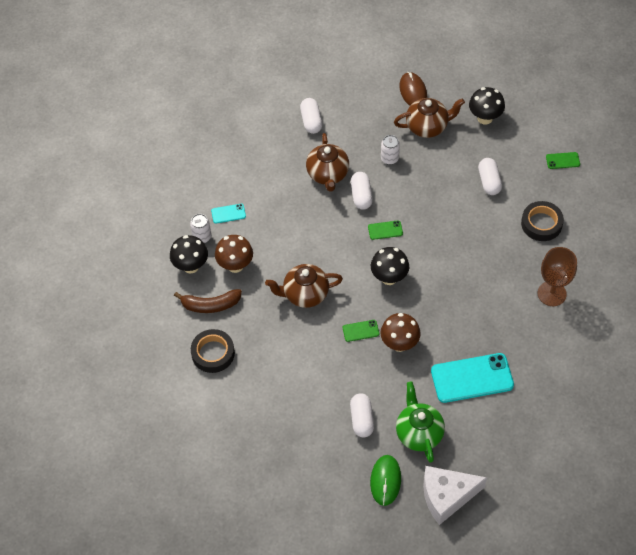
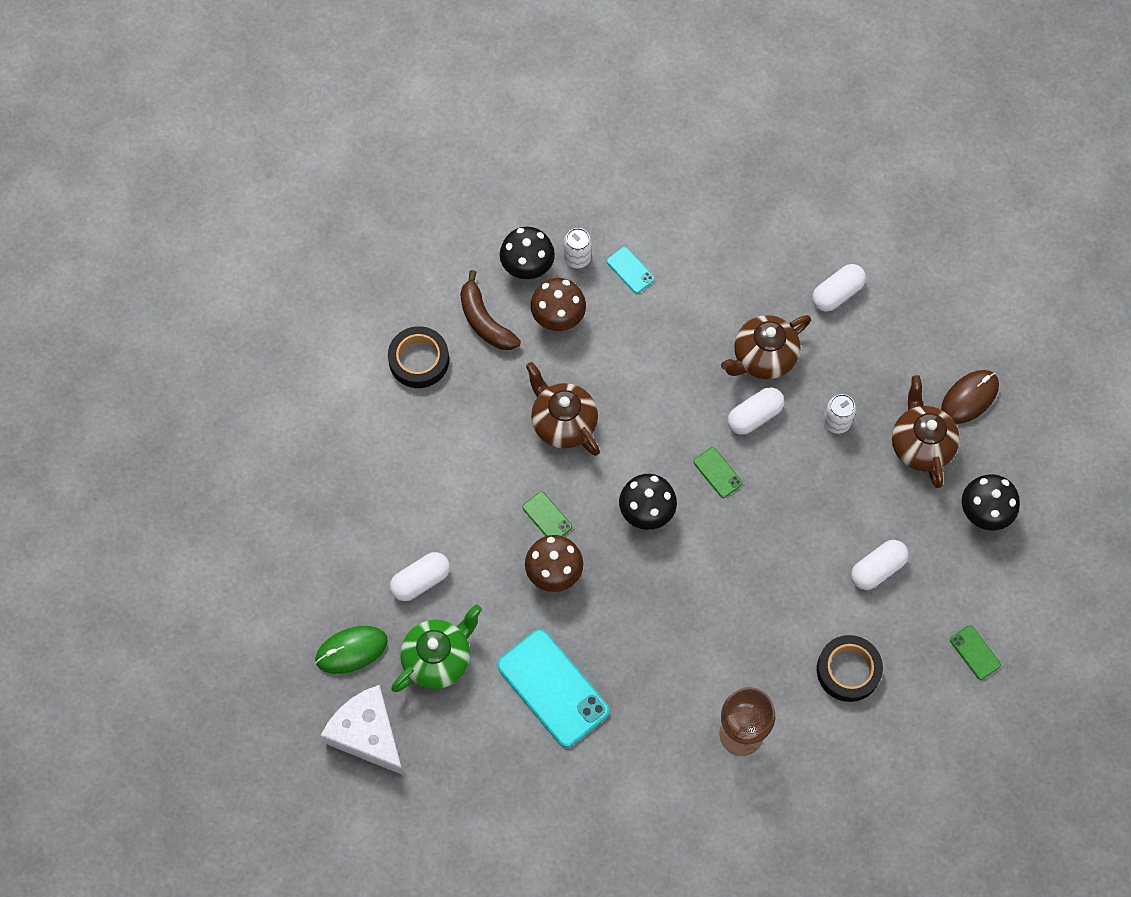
camera: 60 degrees right, 10 degrees up
(427, 127) = (920, 445): brown teapot -> brown teapot turned 150 degrees counterclockwise

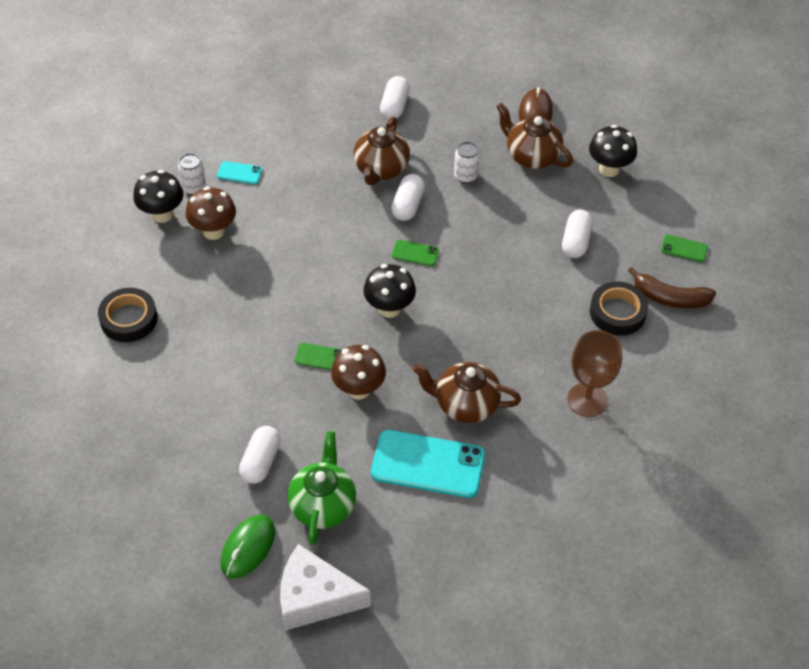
camera: 40 degrees left, 15 degrees down
(484, 321) = (158, 265): brown banana -> brown banana (670, 298)
(563, 423) = (276, 291): brown teapot -> brown teapot (465, 404)

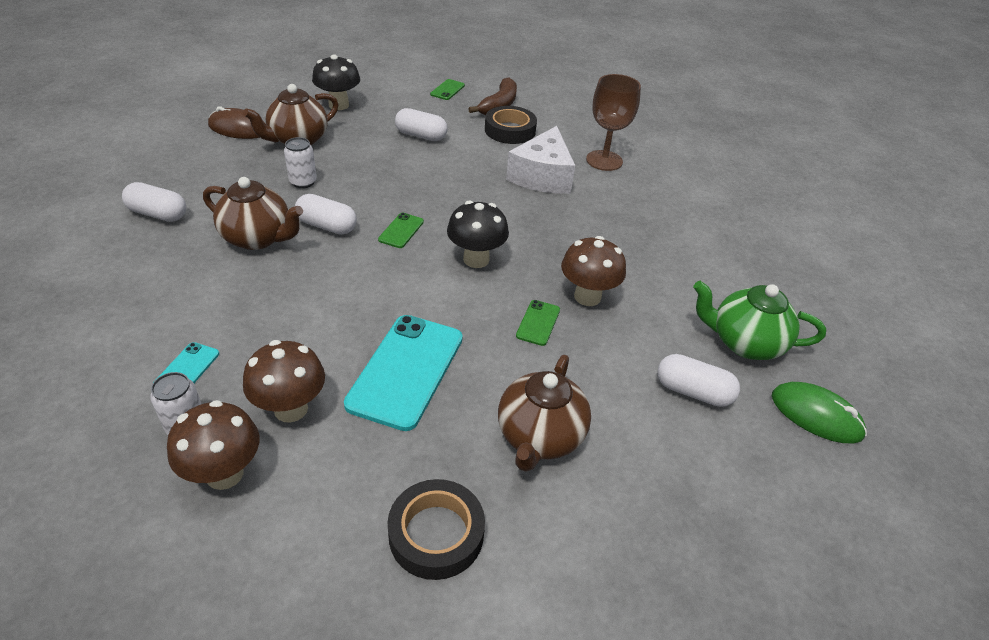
camera: 85 degrees left, 10 degrees down
(162, 214) = (224, 474): black mushroom -> brown mushroom
(314, 598) = (862, 362): white cheese -> white cheese (542, 176)
(428, 464) = (682, 260): turquoise phone -> turquoise phone (406, 370)
(465, 404) = (608, 226): brown teapot -> brown teapot (539, 437)

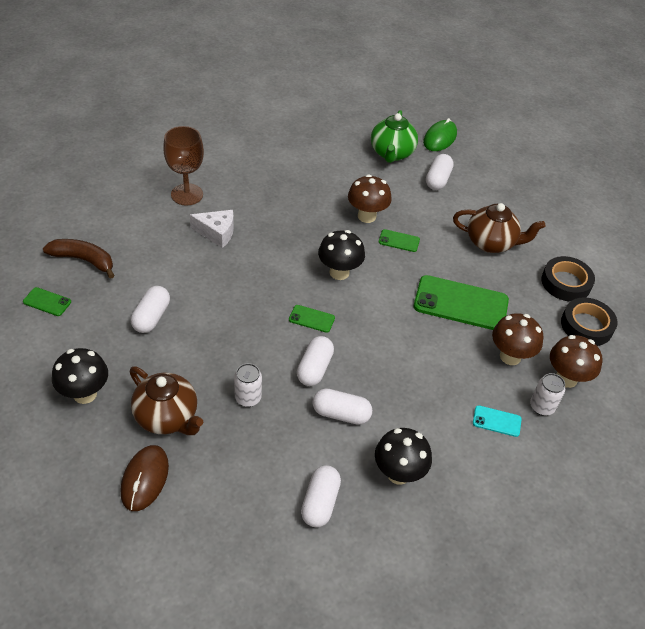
camera: 95 degrees left, 5 degrees up
(160, 270) = (398, 473): none -> black mushroom
(258, 238) = (341, 414): brown teapot -> white capsule
(406, 370) = (461, 303): turquoise phone -> green phone
(510, 130) = (137, 252): black tape -> black tape (586, 325)
(542, 176) = (217, 233): white cheese -> white cheese, size x0.66

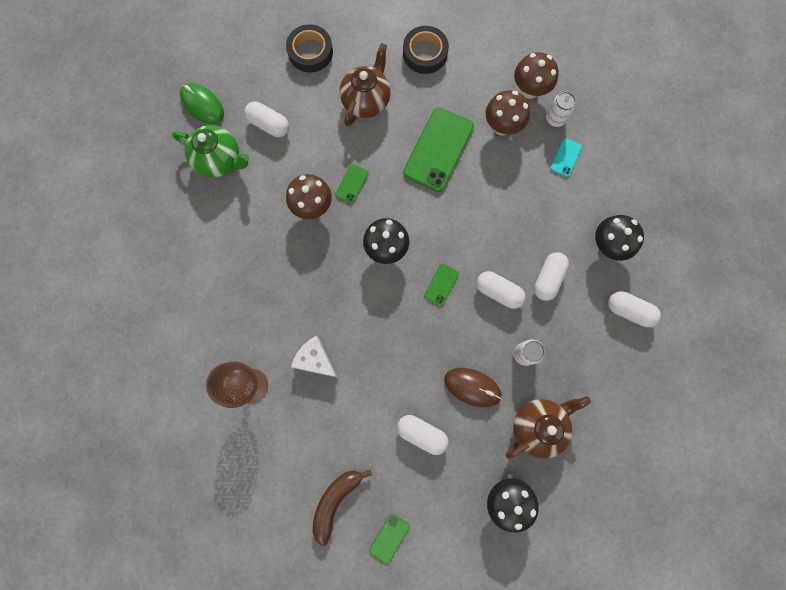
camera: 75 degrees left, 30 degrees up
(145, 479) = (597, 448): brown mouse -> brown mouse (472, 387)
(217, 233) = (315, 359): white cheese -> white cheese turned 75 degrees counterclockwise
(586, 325) = (476, 54): black tape -> black tape (310, 52)

